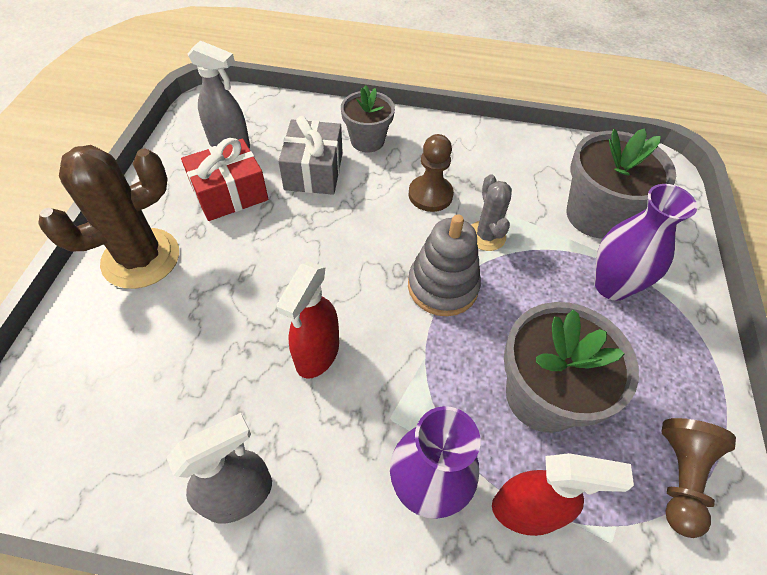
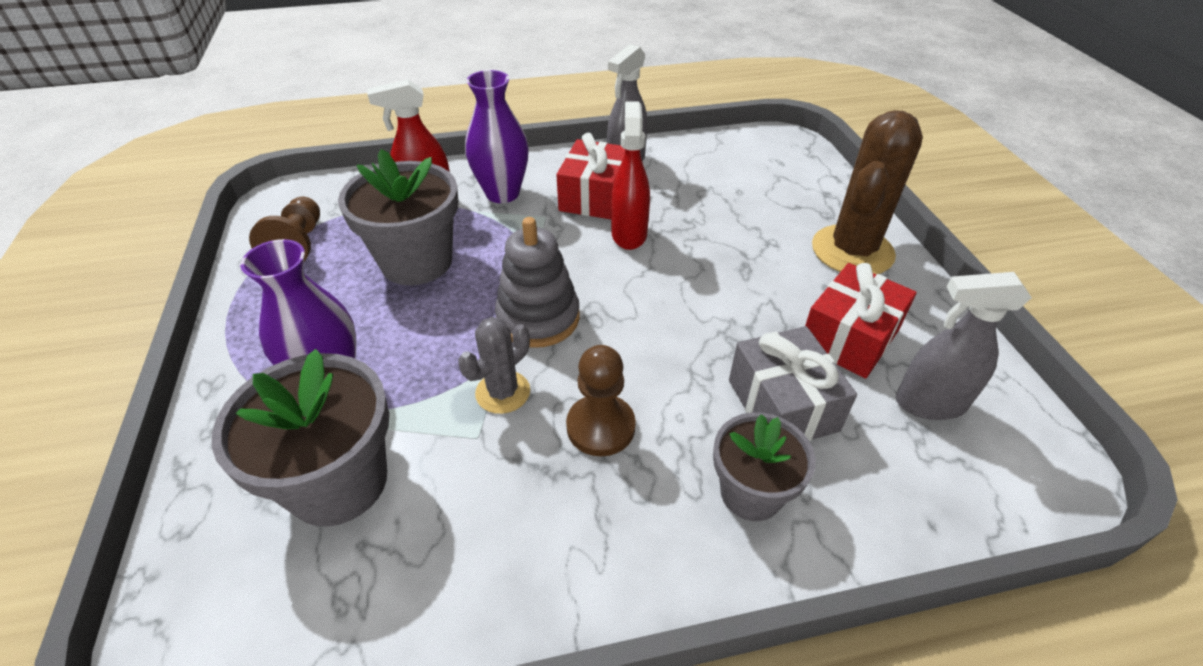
camera: 160 degrees right, 10 degrees down
(319, 433) = (594, 196): none -> red gift
(486, 236) = (503, 392): grey cactus -> grey cactus turned 75 degrees clockwise

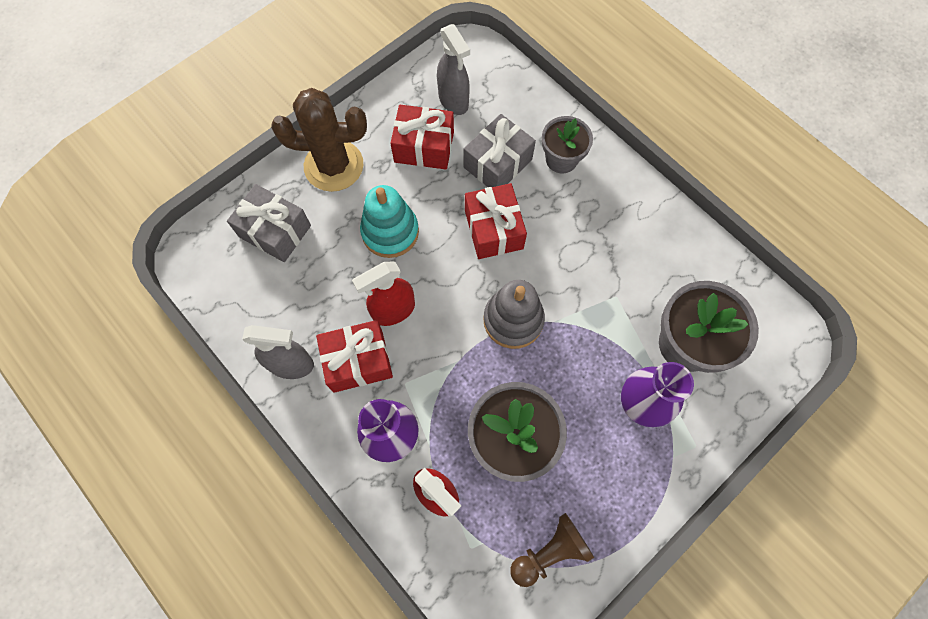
camera: 120 degrees left, 25 degrees up
(503, 392) = (581, 303): grey cactus -> none
(600, 427) = (569, 240): brown pawn -> none
(674, 353) = (493, 229): none -> red gift
(730, 264) = (390, 232): none -> turquoise stacking toy
(782, 189) = (275, 231): none -> grey gift

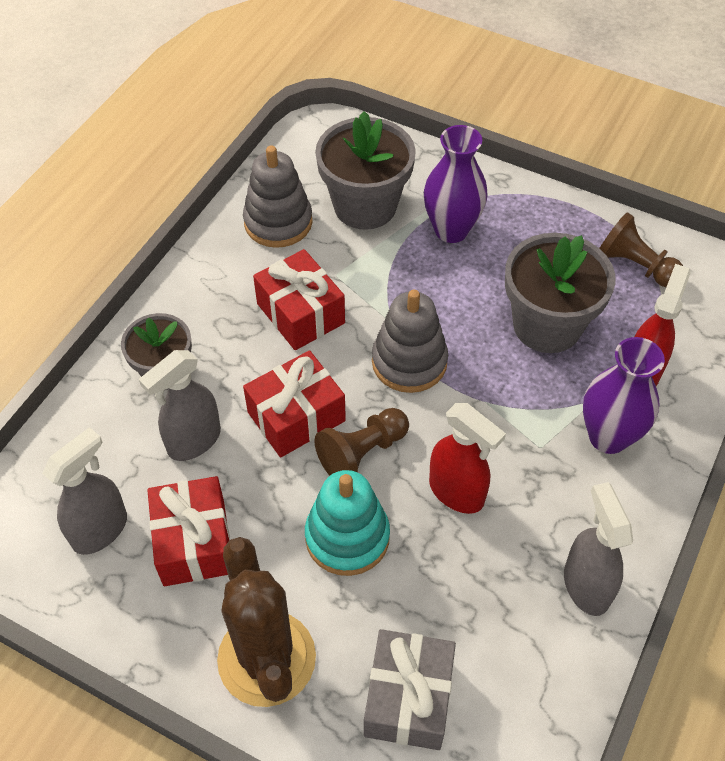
camera: 110 degrees left, 15 degrees down
(358, 361) = (541, 508): red gift -> red gift (300, 313)
(448, 261) = (362, 453): none -> brown pawn
(497, 163) = (193, 441): grey gift -> grey spray bottle
(685, 271) = (278, 222): none -> grey stacking toy

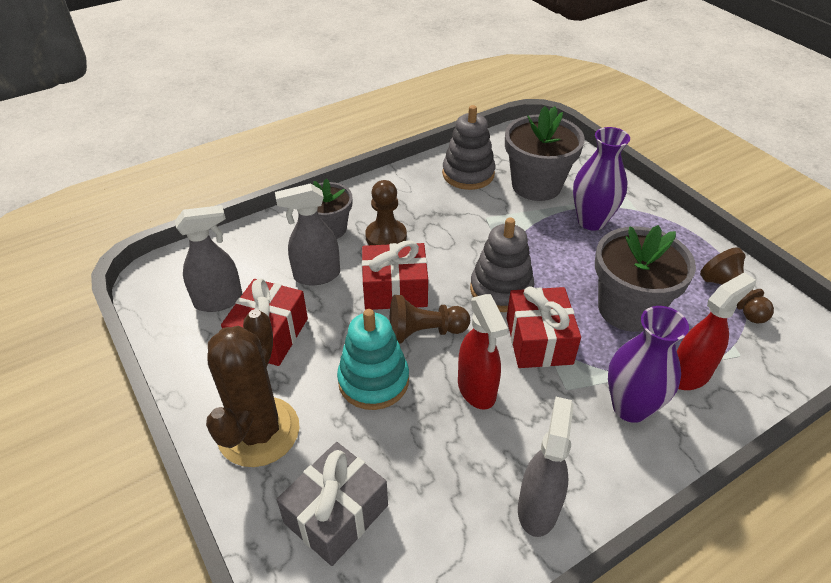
camera: 30 degrees right, 10 degrees down
(239, 351) = (386, 236): none -> brown pawn
(300, 313) = (444, 230): red gift -> red gift (539, 340)

